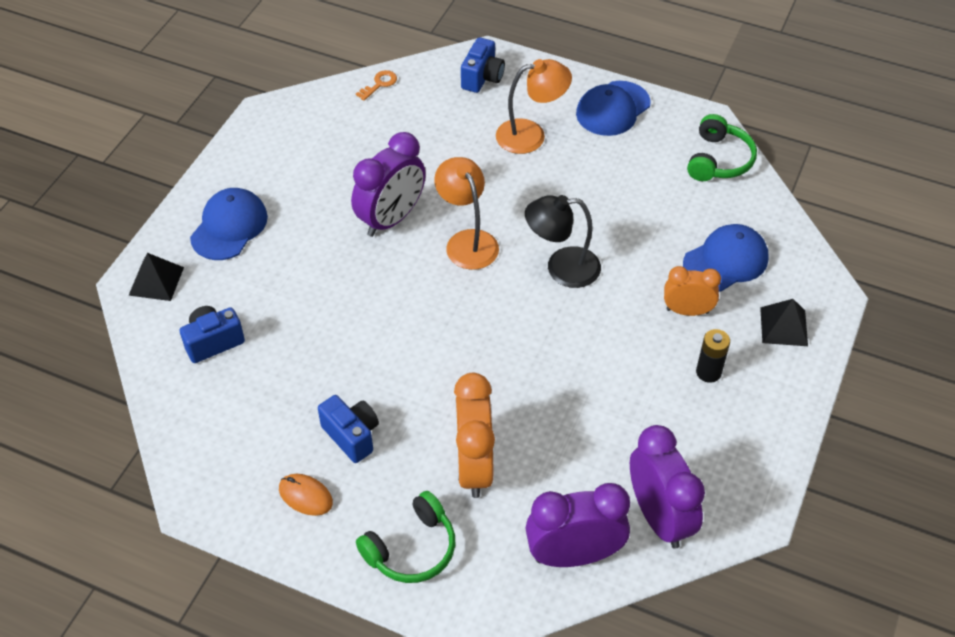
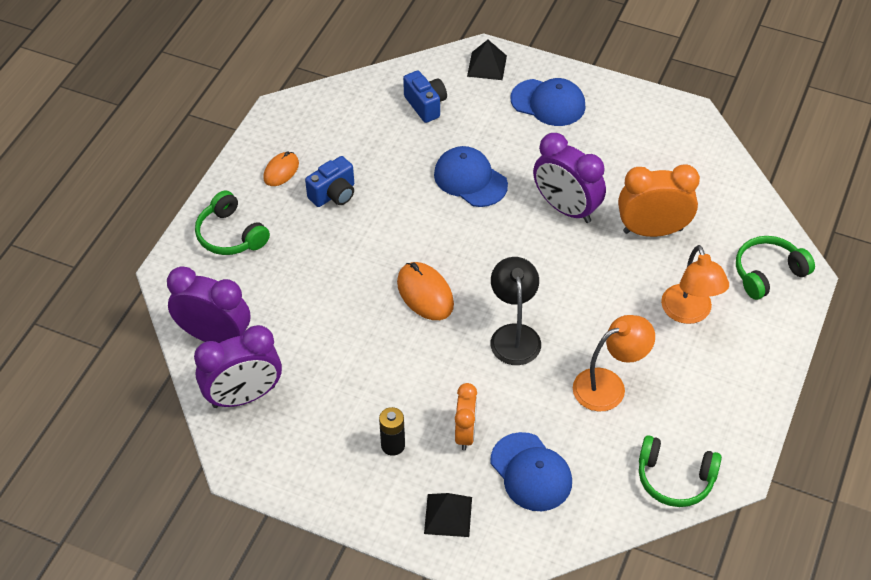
camera: 90 degrees right, 0 degrees up
(379, 84) = (743, 192): orange key -> none
(467, 241) = (543, 264): orange lamp -> orange lamp (609, 385)
(473, 466) = (301, 271): orange clock -> orange clock (652, 230)
(482, 78) = (768, 273): blue camera -> green headphones
(507, 344) = (425, 293): none -> orange mouse
(574, 555) = (215, 336): purple clock -> purple clock turned 60 degrees counterclockwise
(613, 109) = (740, 385): blue cap -> blue cap (470, 179)

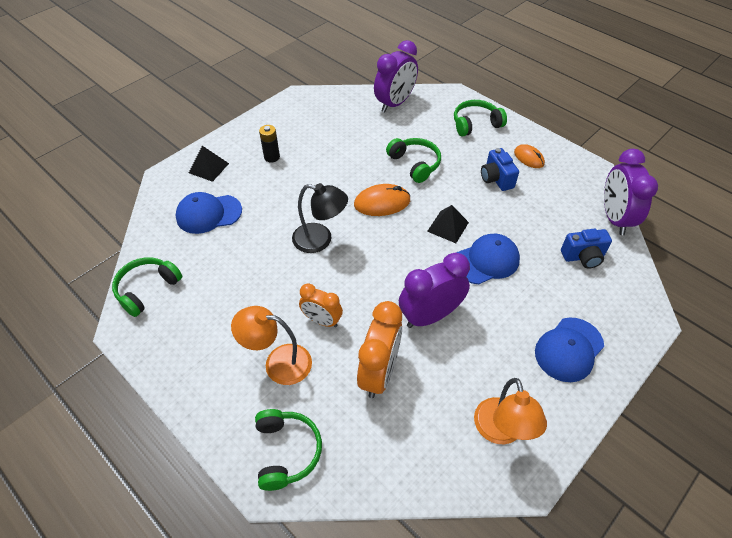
camera: 110 degrees right, 0 degrees up
(244, 396) = (344, 106): purple clock -> purple clock (614, 218)
(339, 279) = (415, 164): none -> green headphones
(465, 433) = (258, 191): orange clock -> orange clock (322, 320)
(487, 66) = (630, 317): black pyramid -> black pyramid (448, 226)
(609, 385) = (245, 280): orange lamp -> orange lamp (501, 432)

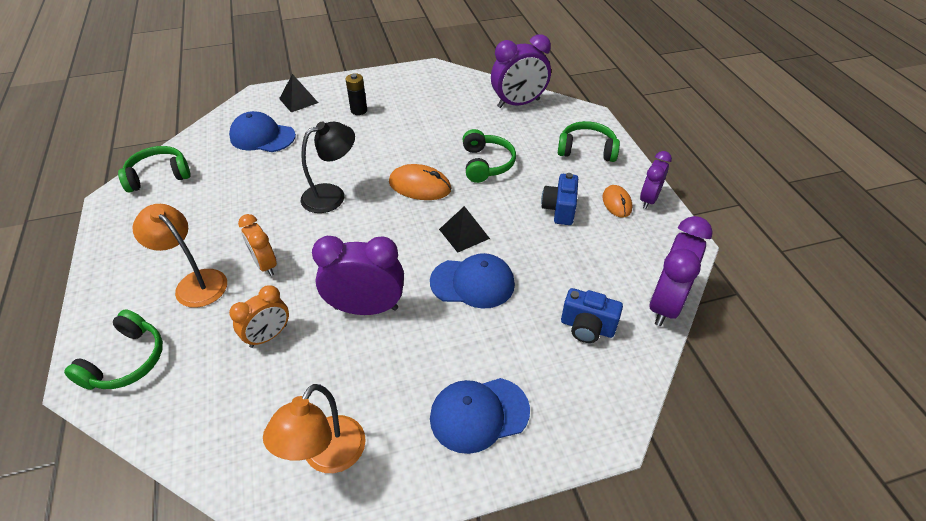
camera: 30 degrees right, 5 degrees down
(320, 240) = (332, 195): black lamp -> black lamp turned 75 degrees counterclockwise
(379, 373) = (268, 336): orange clock -> orange clock, size x0.62
(546, 147) = (648, 199): none -> purple clock

